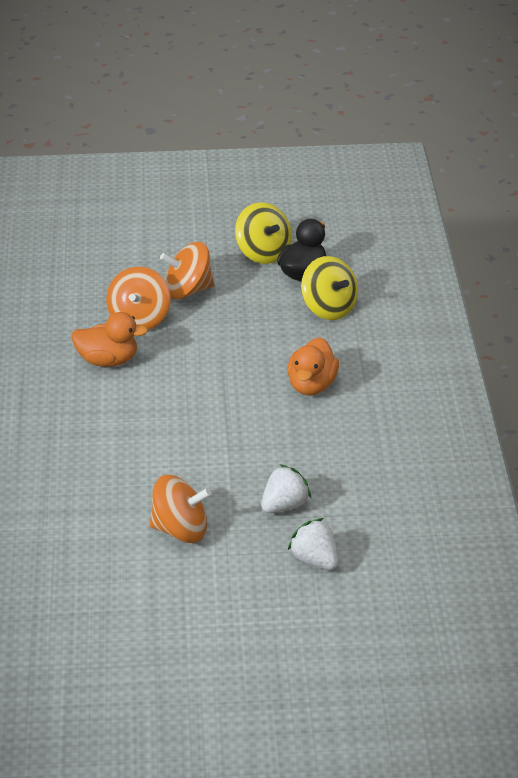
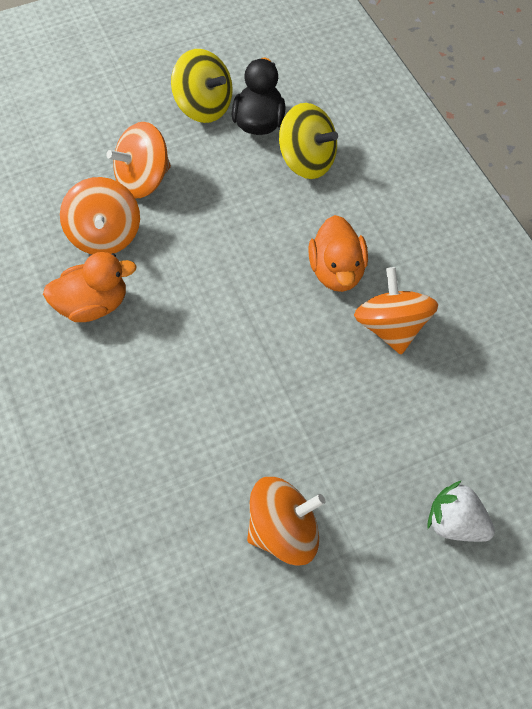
camera: 20 degrees left, 20 degrees up
(284, 505) = (385, 453): white strawberry -> none
(335, 430) = (391, 327): none -> orange spinning top

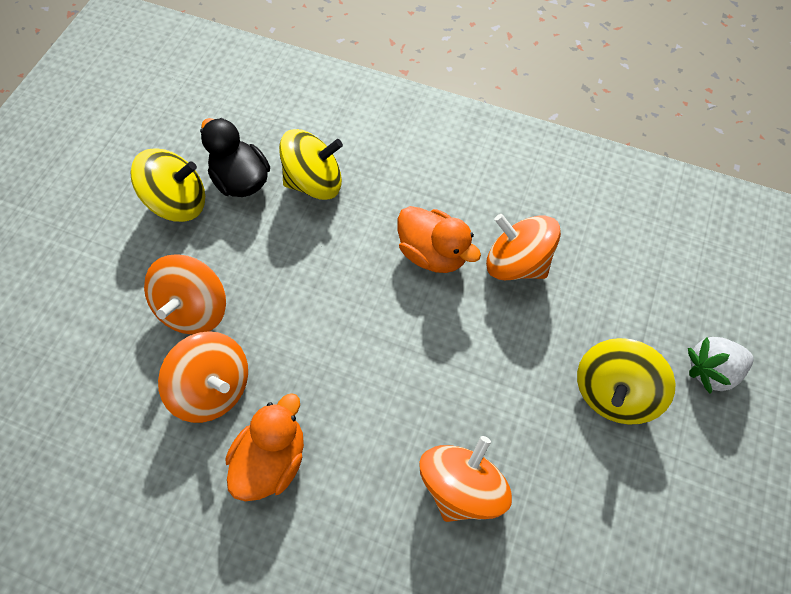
camera: 45 degrees left, 5 degrees up
(284, 531) = (619, 495): orange spinning top -> orange spinning top (461, 485)
(360, 467) = (612, 391): none -> yellow spinning top

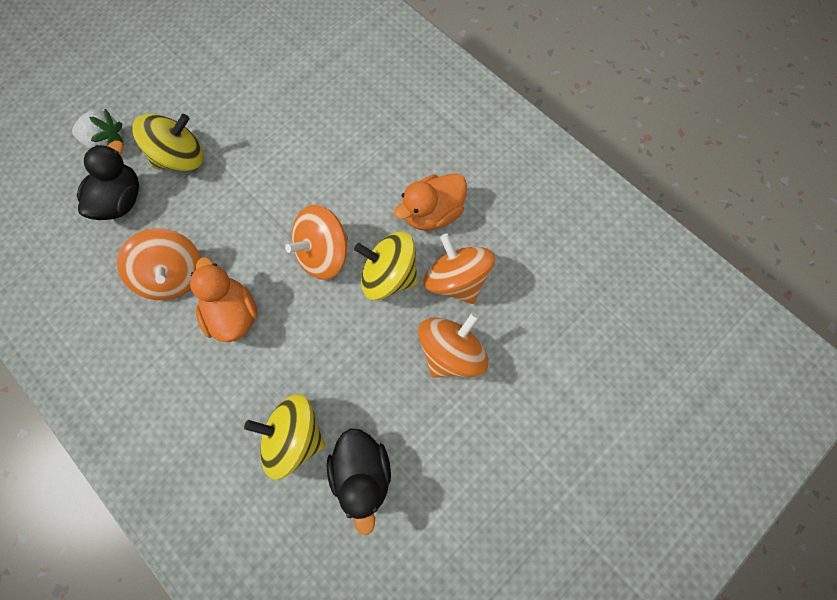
camera: 155 degrees left, 5 degrees up
(179, 202) = (432, 476): yellow spinning top -> yellow spinning top (389, 276)
(461, 485) = (317, 148): orange spinning top -> orange spinning top (323, 254)
(632, 311) = (121, 201): none -> black duck

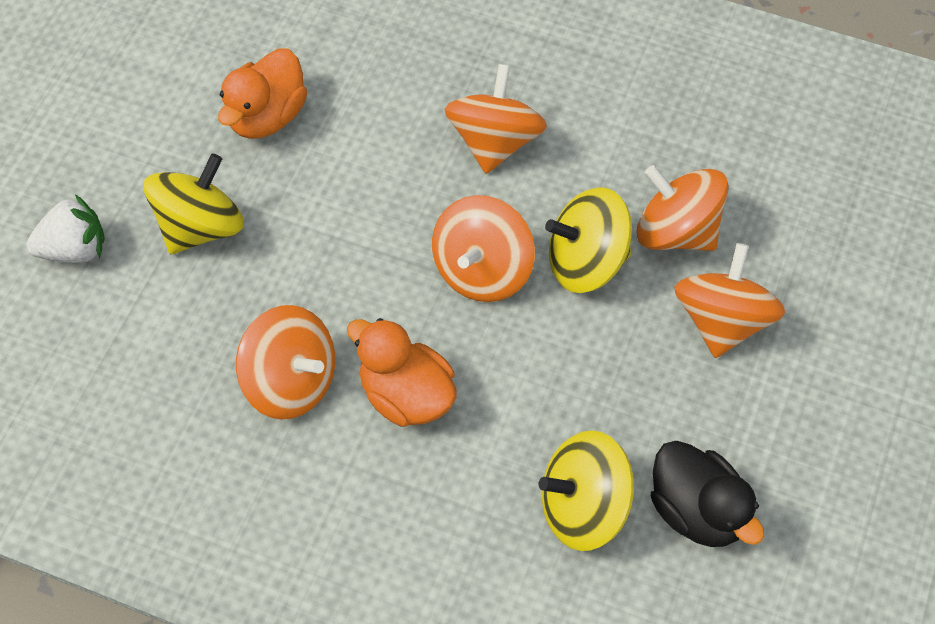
camera: 25 degrees left, 10 degrees down
(121, 201) = (149, 317): black duck -> none
(378, 175) = (494, 142): none -> orange spinning top
(432, 213) = (596, 162): orange duck -> orange duck (267, 116)

